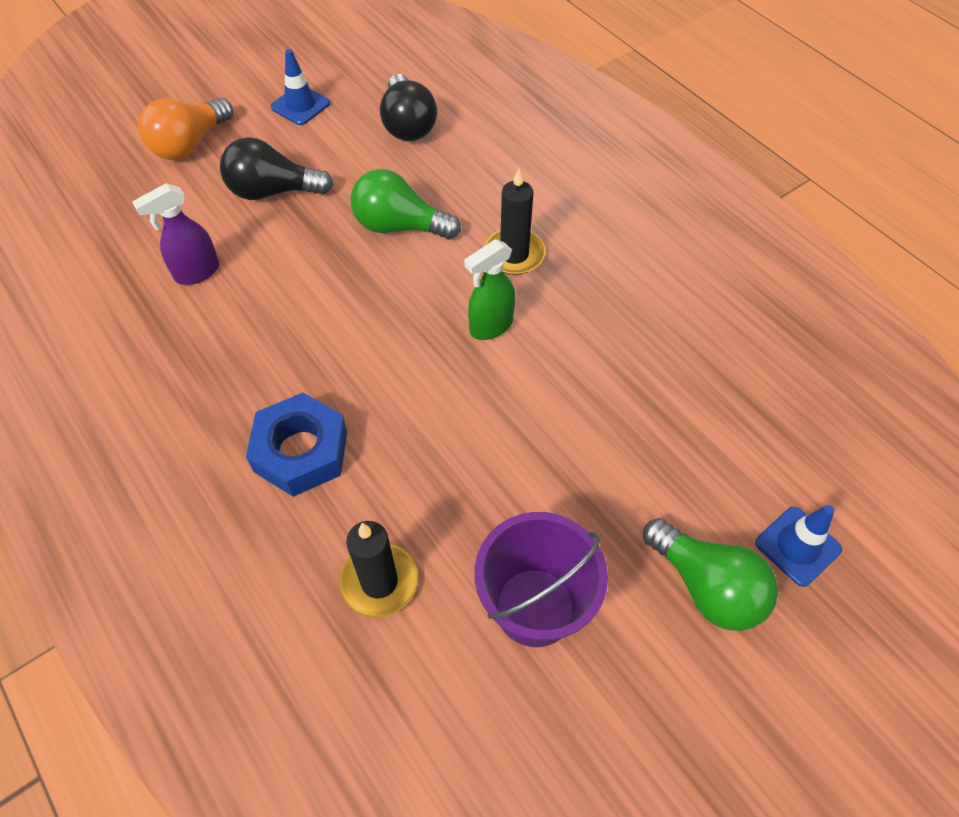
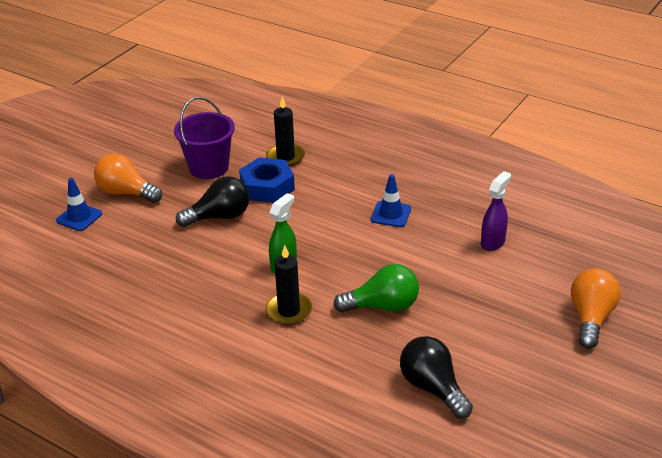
camera: 160 degrees right, 20 degrees down
(273, 191) = (493, 303): black light bulb -> black light bulb (219, 217)
(300, 105) = (538, 378): blue traffic cone -> blue traffic cone (391, 214)
(301, 451) = (356, 186): blue nut -> blue nut (267, 187)
(707, 586) = (126, 193): green light bulb -> orange light bulb

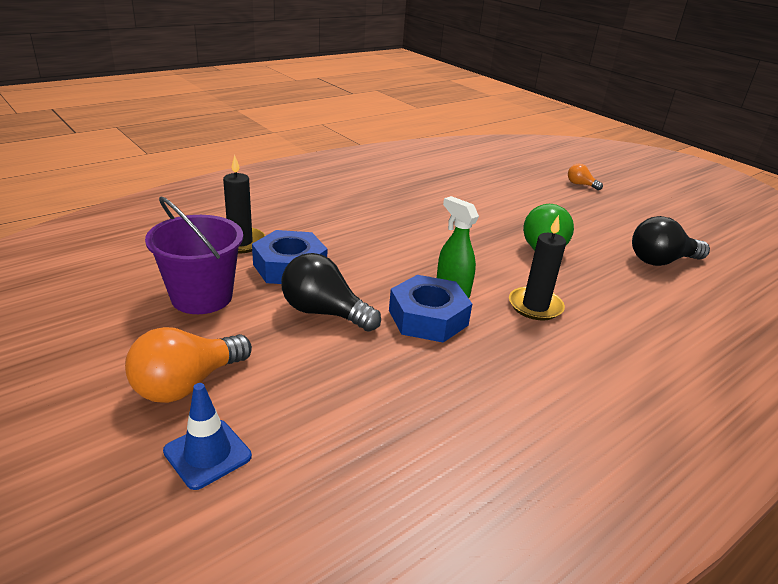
camera: 75 degrees left, 5 degrees down
(219, 217) = (324, 312): black light bulb -> black light bulb turned 60 degrees counterclockwise
(240, 261) = (428, 318): none -> blue nut
(391, 214) = (400, 216): blue traffic cone -> none
(493, 242) = (471, 189): purple spray bottle -> none
(591, 318) = (580, 185): orange light bulb -> orange light bulb, size x0.53

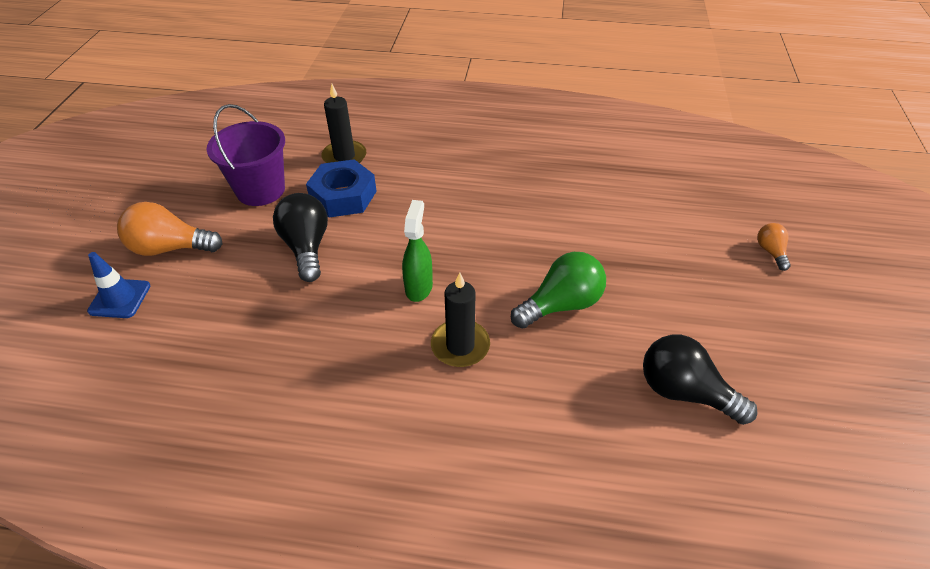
camera: 50 degrees right, 15 degrees up
(428, 318) = (363, 297): blue nut -> none

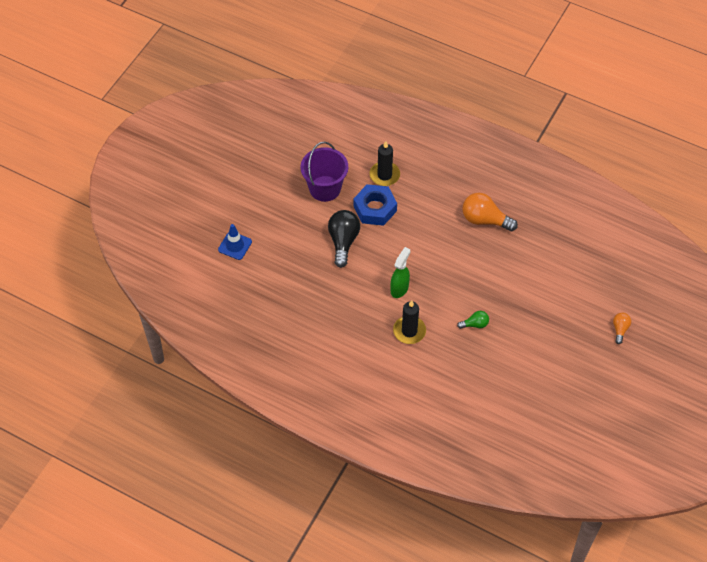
camera: 20 degrees right, 10 degrees up
(170, 248) = (265, 218): orange light bulb -> orange light bulb (484, 220)
(561, 305) = (475, 324): green light bulb -> green light bulb, size x0.53
(684, 392) = (514, 392): black light bulb -> none

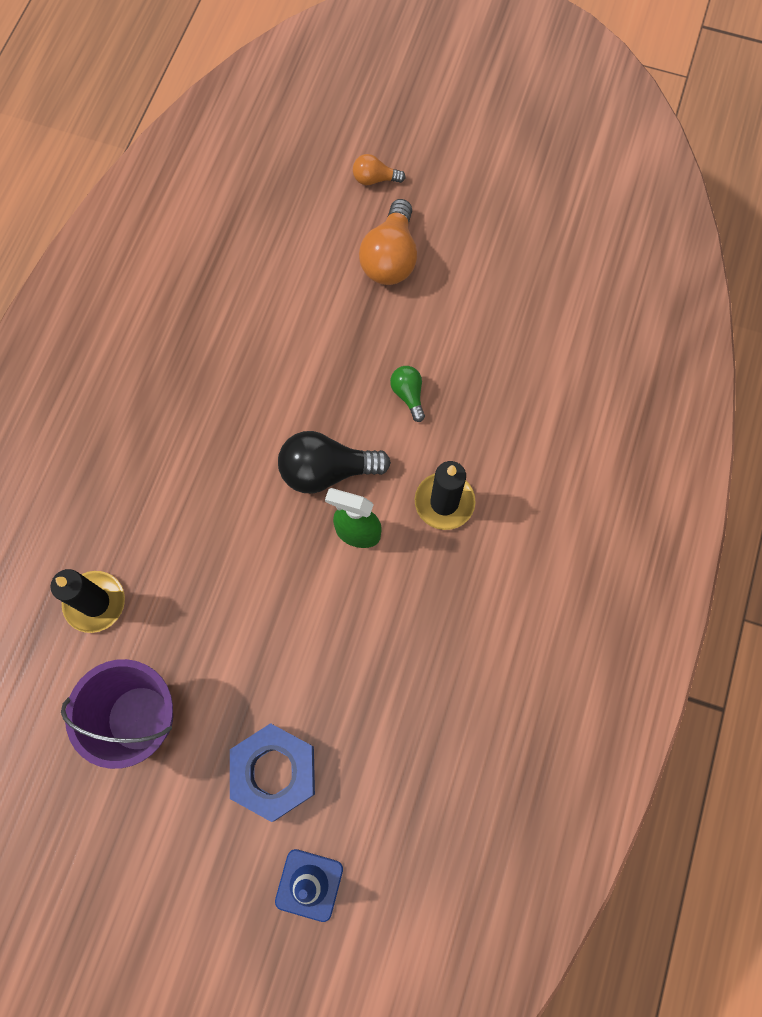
camera: 100 degrees left, 15 degrees up
(343, 241) = (267, 656): black light bulb -> black light bulb (326, 471)
(375, 209) = (180, 608): blue nut -> blue nut (274, 772)
(484, 220) = (182, 405): orange light bulb -> orange light bulb (390, 258)

